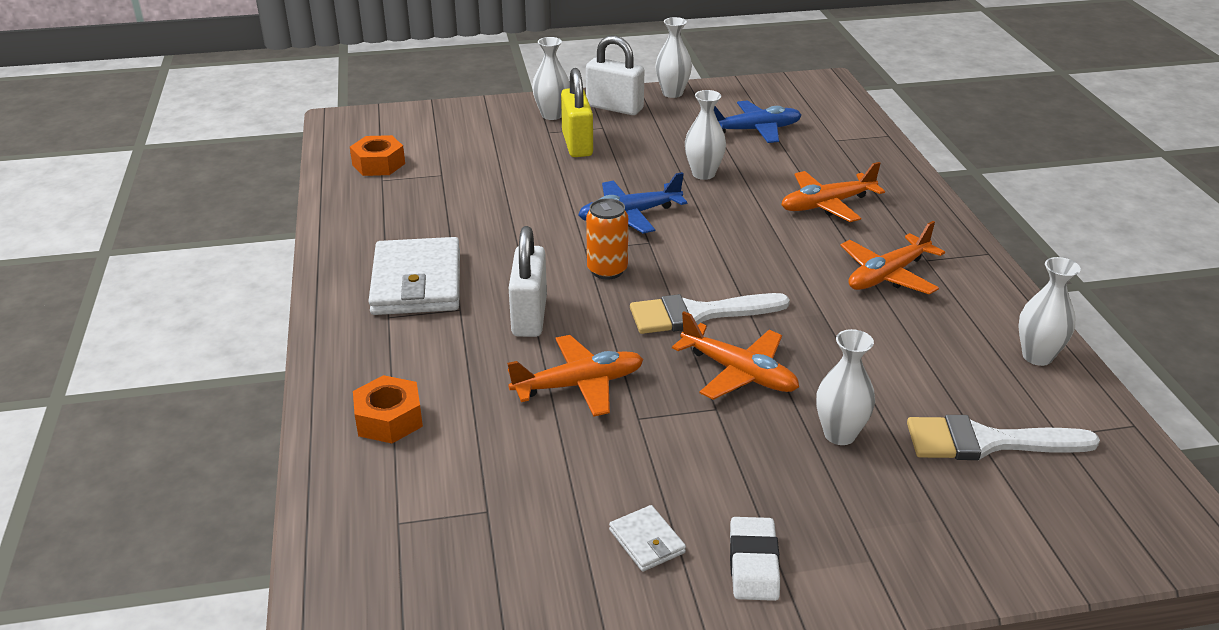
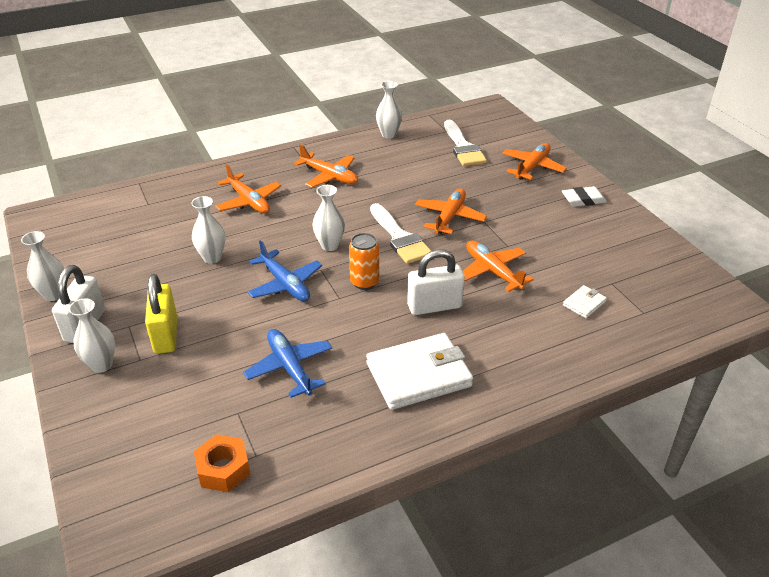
camera: 105 degrees left, 5 degrees up
(389, 419) = (570, 341): orange nut -> none
(577, 144) = (166, 335): yellow padlock -> yellow padlock turned 75 degrees counterclockwise
(647, 541) = (592, 229): white wallet -> white wallet (584, 303)
(755, 130) = (132, 241): blue plane -> blue plane (290, 367)
(839, 434) = (481, 184): white vase -> white vase (329, 245)
(897, 524) = (532, 167): none -> orange plane

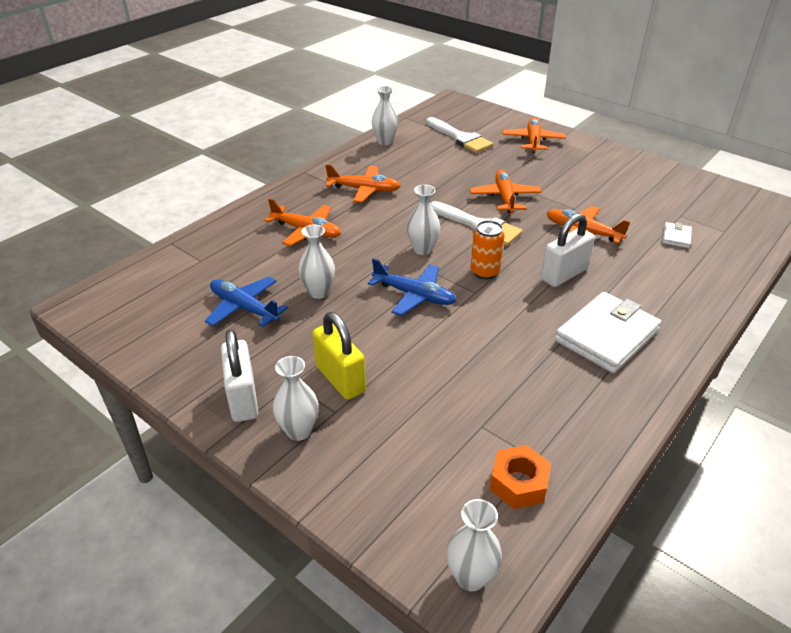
camera: 25 degrees left, 0 degrees up
(54, 294) = (176, 379): white vase -> white vase (470, 577)
(290, 367) = (490, 368): blue plane -> blue plane (244, 308)
(583, 200) = (597, 157): white eraser -> none

